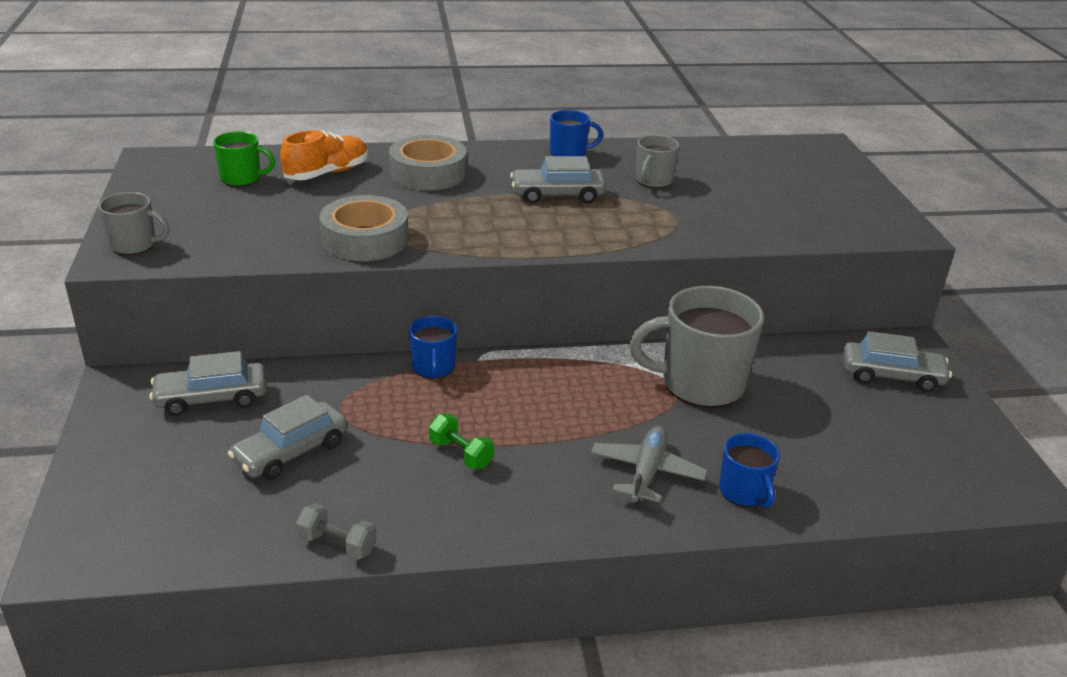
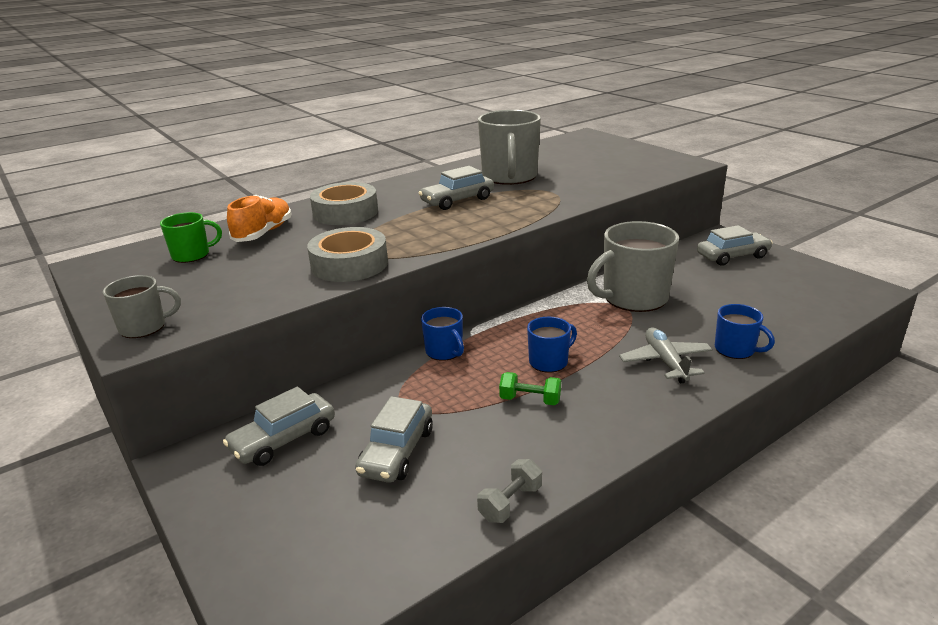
camera: 25 degrees left, 5 degrees down
(337, 544) = (510, 503): grey dumbbell -> grey dumbbell turned 45 degrees counterclockwise
(569, 153) = (433, 177): blue mug -> blue mug (549, 362)
(653, 181) = (509, 177): grey mug -> grey mug, size x1.91

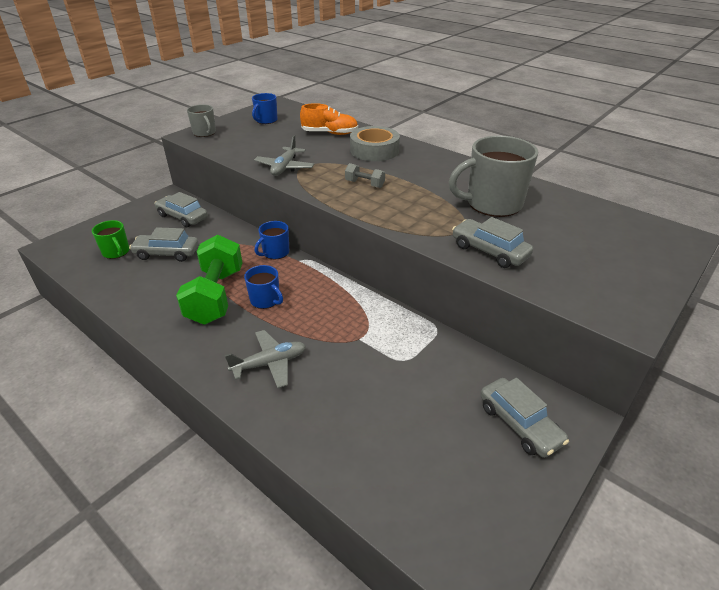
camera: 75 degrees right, 10 degrees up
(192, 255) = (292, 122): green mug -> green mug (116, 252)
(349, 264) = (285, 167): grey tape -> grey plane
(457, 200) = (417, 187): grey car -> grey car (489, 251)
(510, 503) = (114, 299): grey dumbbell -> grey dumbbell (364, 184)
(530, 400) = (216, 296): green dumbbell -> green dumbbell, size x2.25
(633, 298) = (382, 341): grey mug -> none
(735, 350) = (295, 412): blue mug -> blue mug (266, 120)

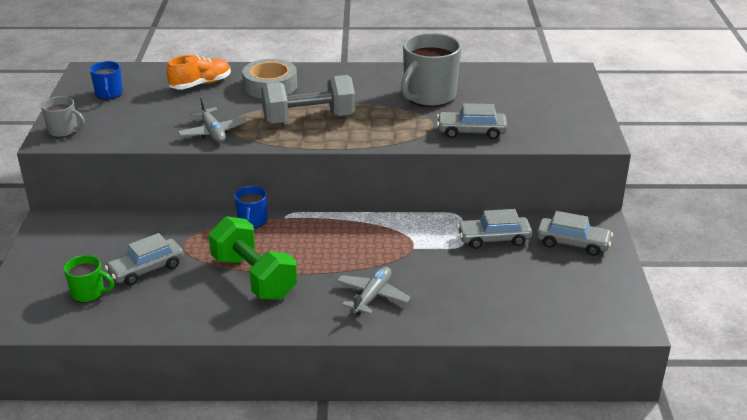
camera: 40 degrees left, 5 degrees down
(182, 217) = (104, 233): grey car -> grey car (494, 239)
(265, 300) = (302, 259): blue mug -> none
(364, 184) = (308, 119): grey dumbbell -> grey dumbbell, size x2.25

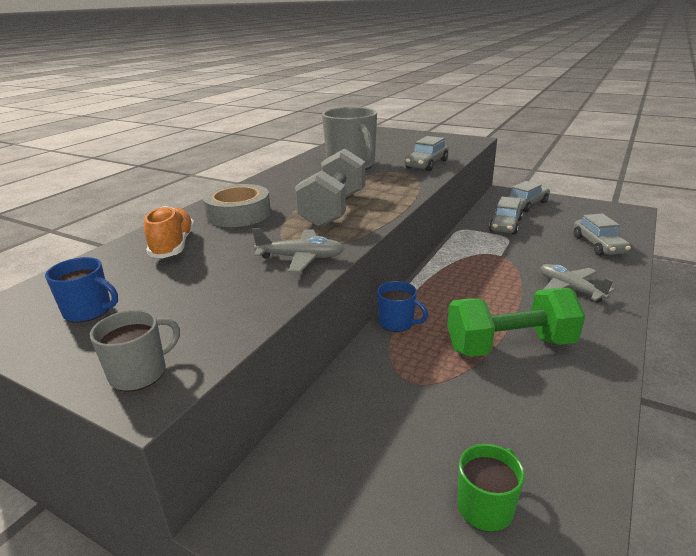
camera: 60 degrees left, 5 degrees down
(146, 269) = (451, 427): grey car -> grey car (598, 245)

